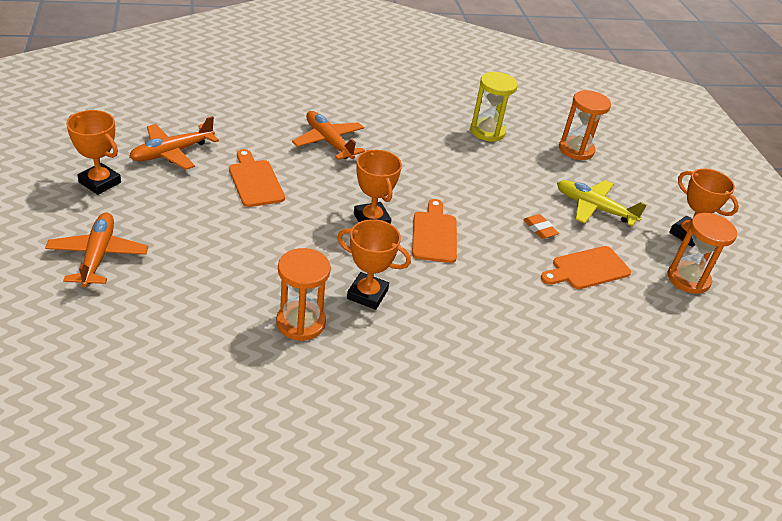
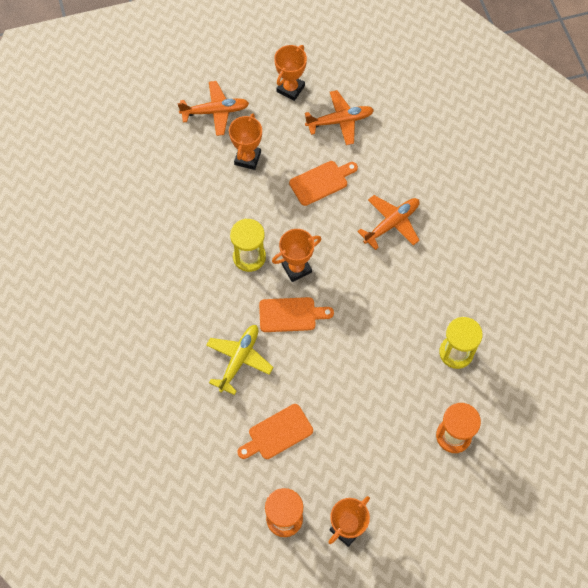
camera: 90 degrees right, 25 degrees up
(172, 153) = (340, 121): orange plane -> orange plane turned 120 degrees clockwise
(300, 322) = (178, 238): orange hourglass -> none
(347, 257) = (249, 257): none -> yellow hourglass
(367, 294) = (213, 275): orange trophy -> orange trophy (247, 158)
(540, 229) = (319, 397): orange eraser -> none
(587, 269) = (277, 433): orange cutting board -> orange cutting board turned 90 degrees counterclockwise
(594, 208) = (362, 446): yellow plane -> yellow plane (239, 360)

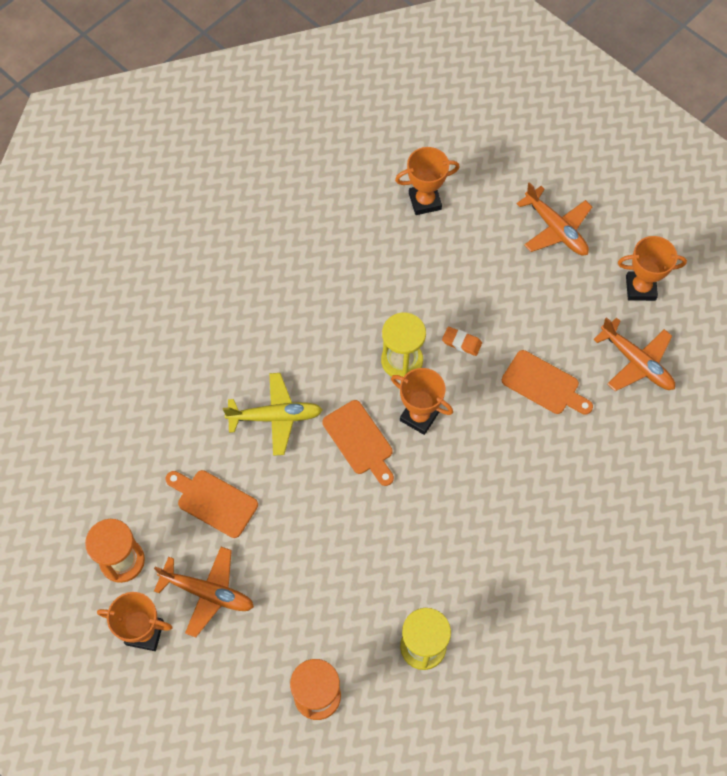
camera: 60 degrees right, 0 degrees up
(247, 158) = (520, 293): orange trophy -> orange trophy (425, 201)
(260, 213) = (461, 342): none -> orange eraser
(391, 224) = (541, 489): orange plane -> orange plane (207, 593)

